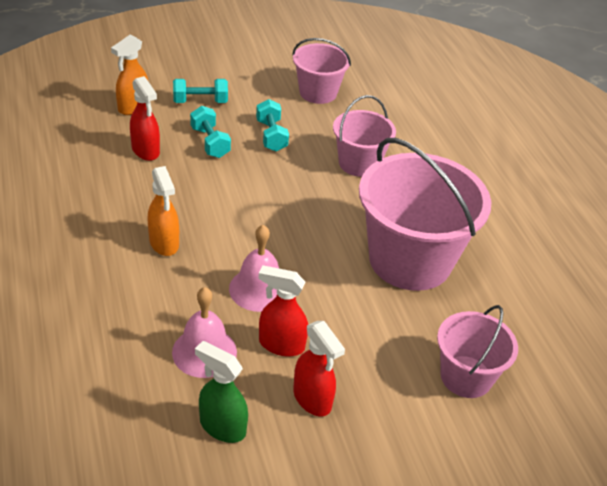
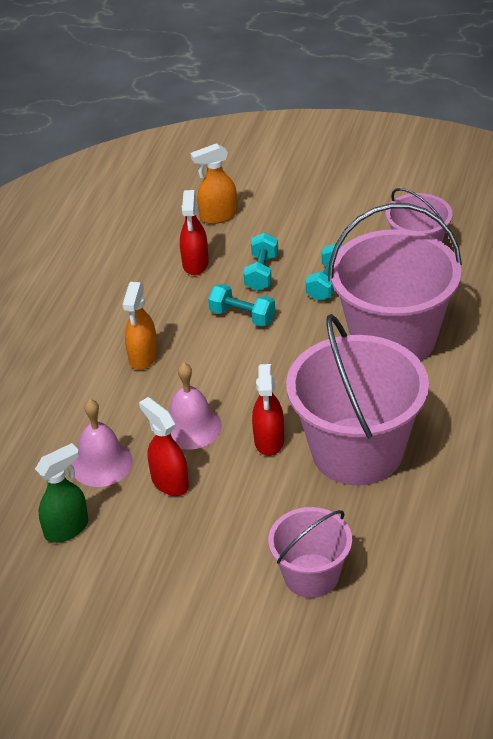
camera: 40 degrees right, 0 degrees up
(200, 101) = (287, 227): turquoise dumbbell -> turquoise dumbbell (242, 316)
(222, 426) = (67, 528): green spray bottle -> green spray bottle turned 75 degrees clockwise
(312, 399) = (157, 538): red spray bottle -> red spray bottle (269, 441)
(359, 163) = (393, 338): pink bucket -> pink bucket, size x1.80

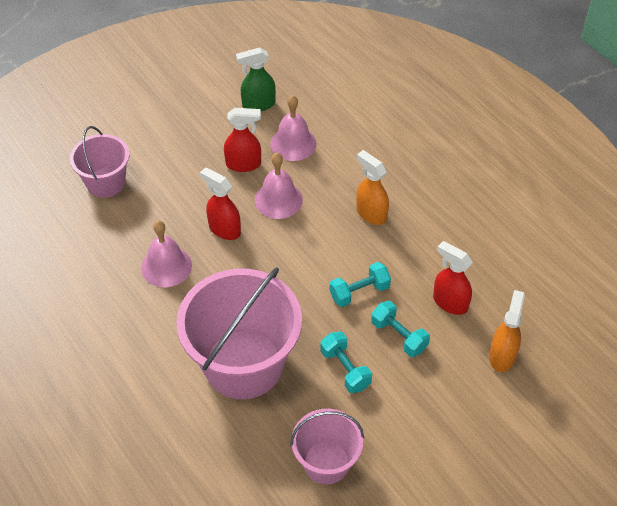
camera: 125 degrees right, 10 degrees up
(67, 528) = (258, 104): green spray bottle -> green spray bottle turned 75 degrees clockwise
(357, 451) = (166, 266): pink bucket -> pink bell

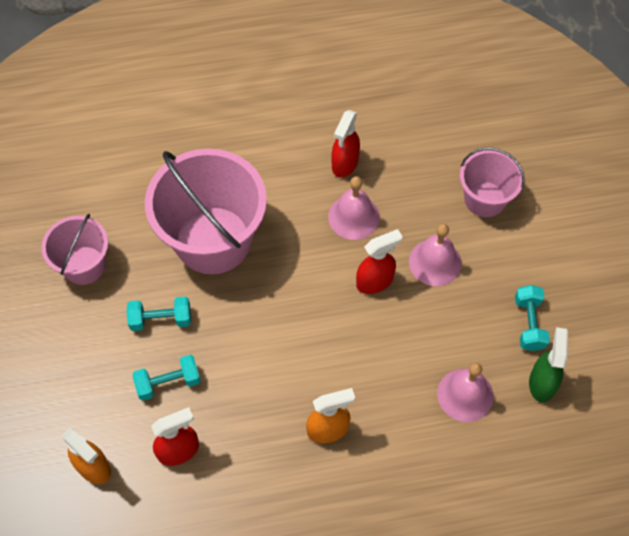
camera: 115 degrees right, 10 degrees up
(244, 164) = (455, 332): red spray bottle -> red spray bottle (344, 163)
(278, 200) = (390, 346): pink bell -> pink bell (435, 262)
(359, 292) = (236, 371): turquoise dumbbell -> turquoise dumbbell (529, 323)

